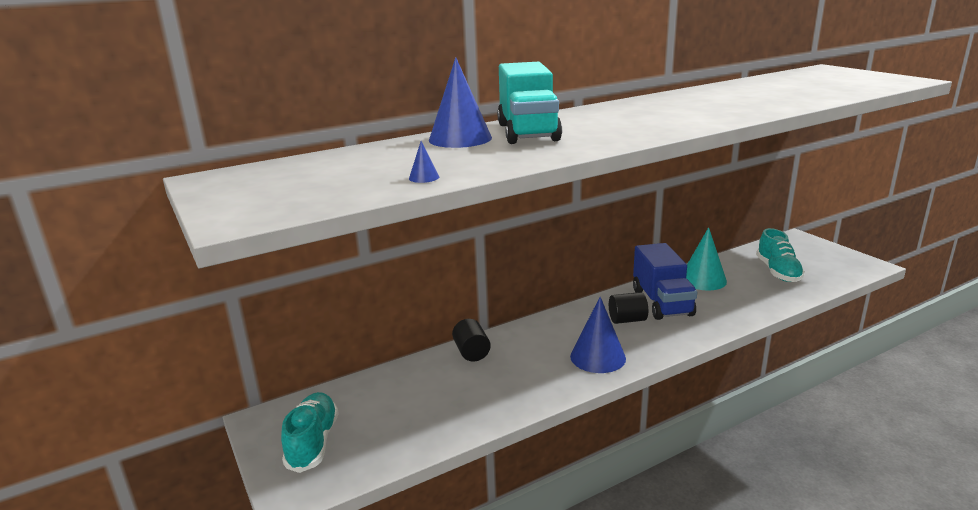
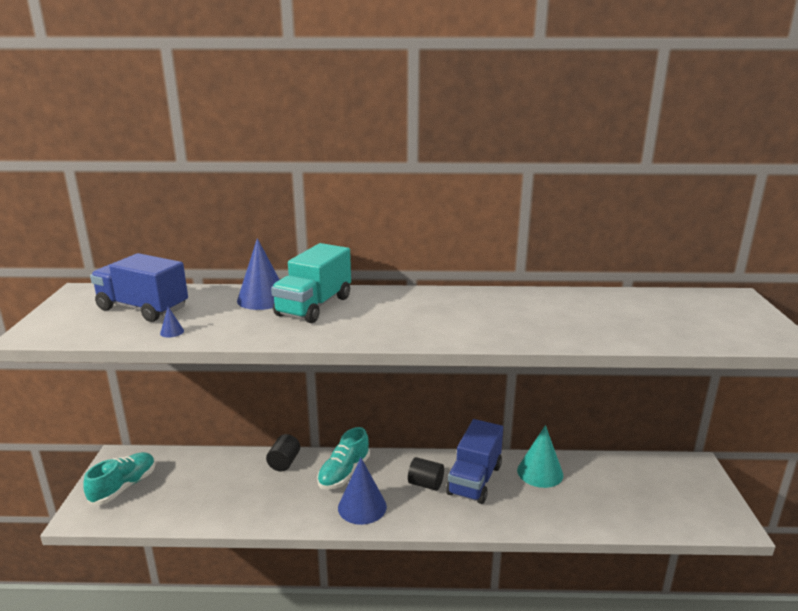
camera: 30 degrees right, 0 degrees up
(337, 172) = (143, 308): none -> blue truck
(778, 272) = (623, 493): turquoise shoe -> turquoise shoe (344, 473)

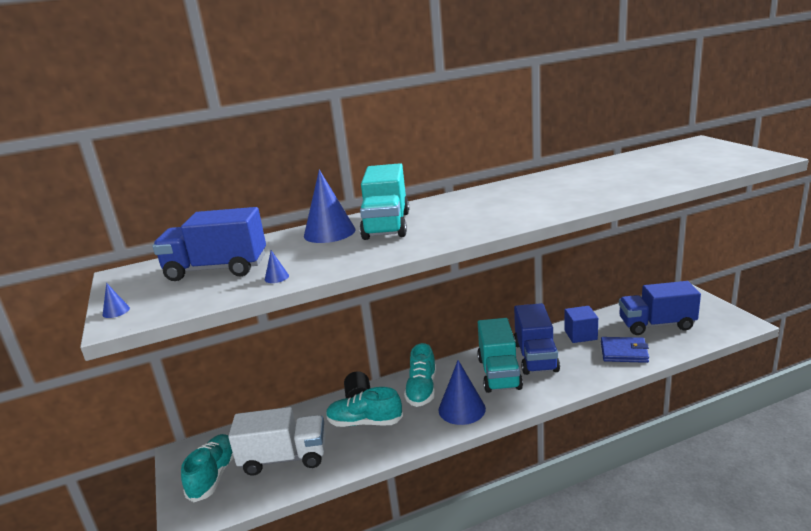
camera: 20 degrees left, 0 degrees up
(38, 325) = (116, 311): none -> blue cone
(185, 493) = (284, 458): none -> white truck
(271, 486) = (365, 422): none -> turquoise shoe
(425, 484) = (499, 373): black cylinder -> turquoise truck
(540, 472) = (580, 335): turquoise cone -> blue cube
(568, 508) = (624, 352): none -> blue wallet
(631, 490) = (656, 325): none -> blue truck

